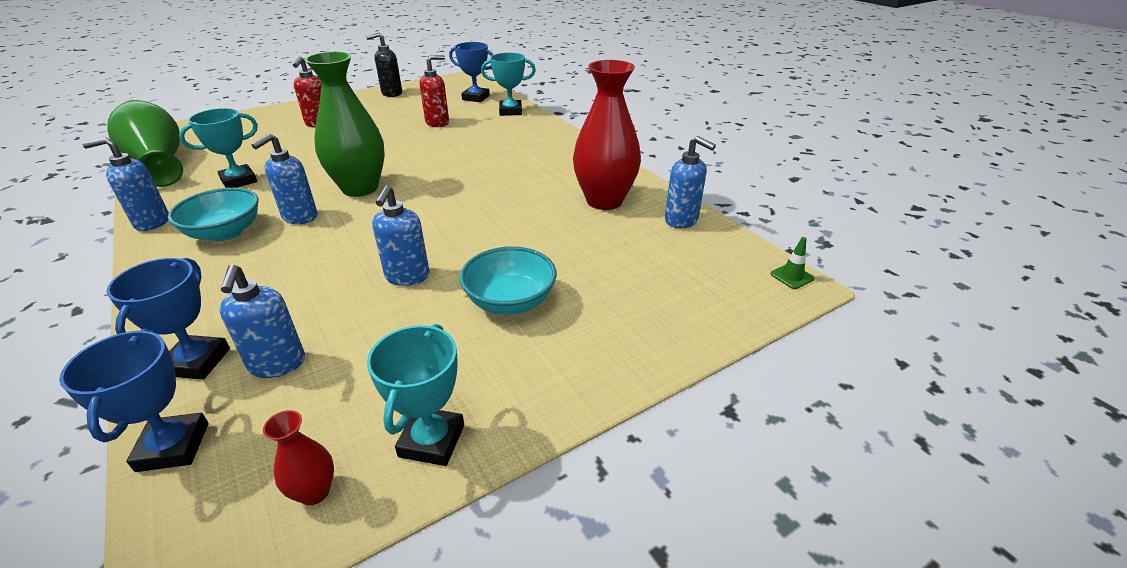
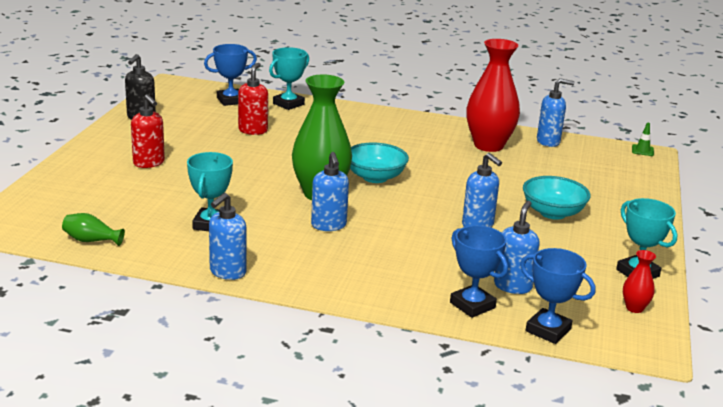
camera: 45 degrees left, 10 degrees down
(159, 163) = (91, 240): green vase -> green vase, size x0.44
(225, 233) = (303, 254): turquoise bowl -> turquoise bowl (375, 177)
(277, 364) = (513, 286): blue soap dispenser -> blue soap dispenser turned 105 degrees counterclockwise

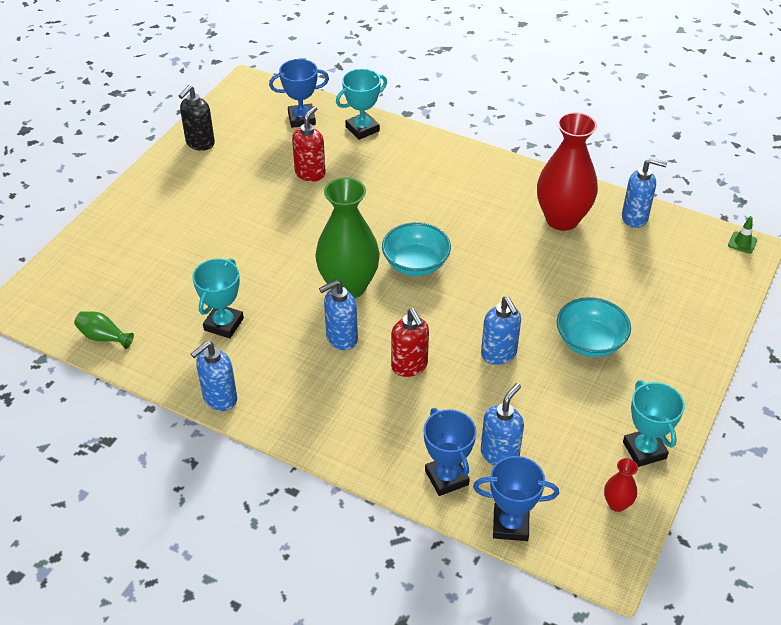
camera: 15 degrees right, 20 degrees up
(149, 163) = (188, 220): red soap dispenser -> red soap dispenser (409, 366)
(329, 225) = (341, 338): blue soap dispenser -> blue soap dispenser turned 60 degrees clockwise
(548, 330) = (510, 525): blue trophy -> blue trophy turned 45 degrees counterclockwise

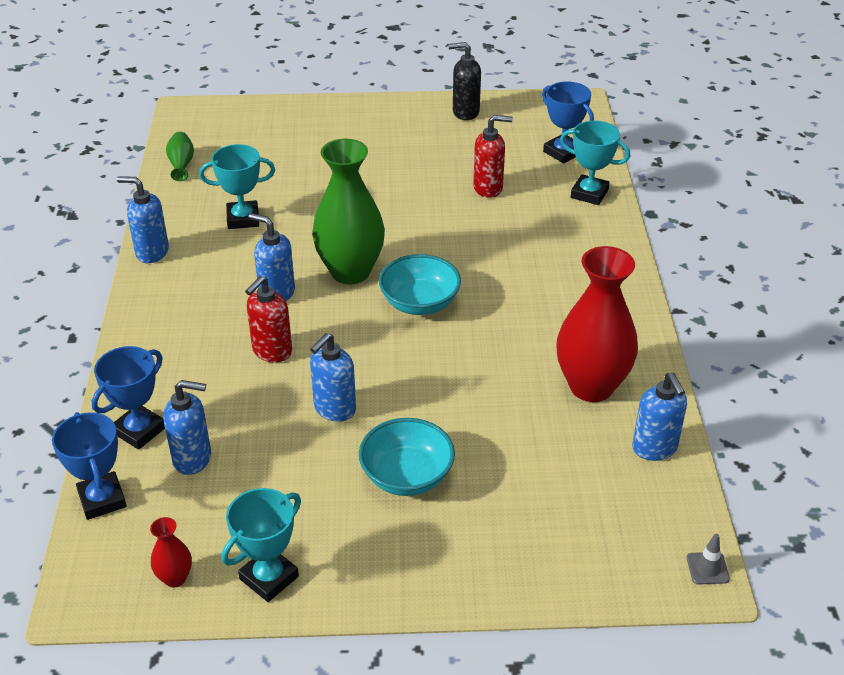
camera: 60 degrees right, 5 degrees down
(742, 242) = (707, 568): green traffic cone -> grey traffic cone

